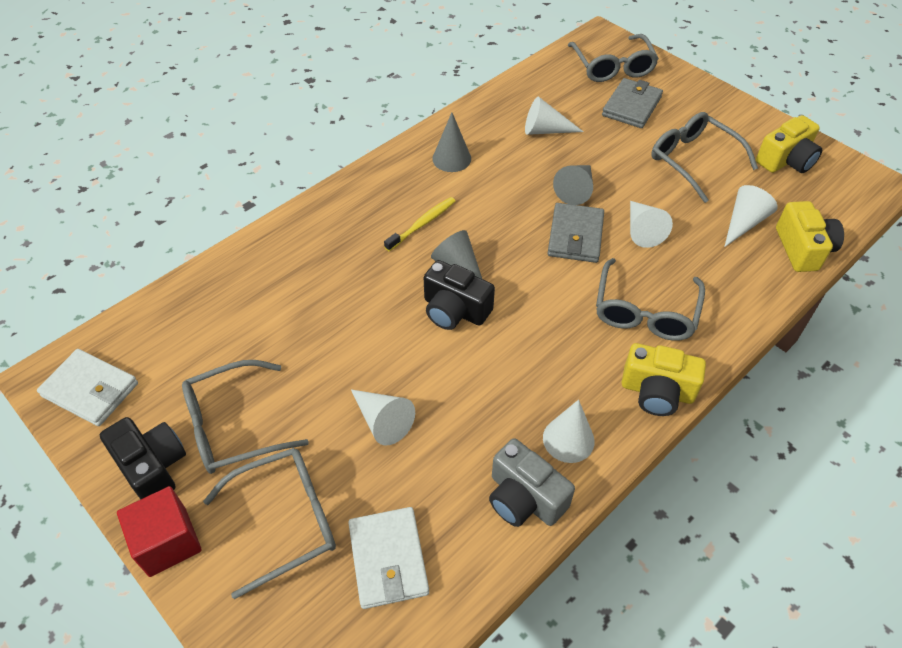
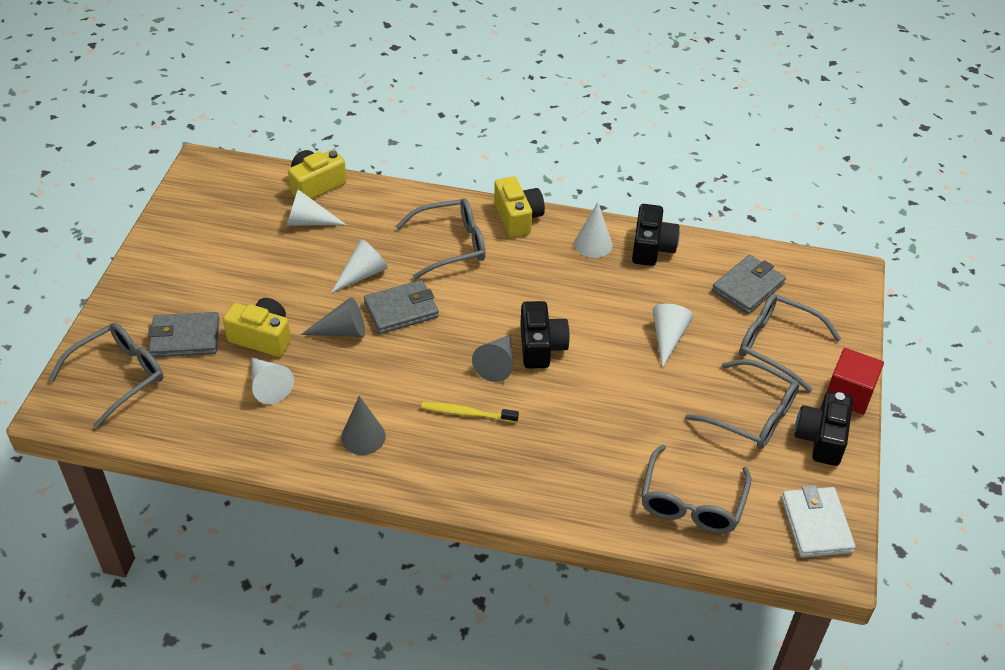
camera: 125 degrees left, 5 degrees down
(388, 559) = (748, 287): white wallet -> grey wallet
(524, 498) = (652, 247): grey camera -> black camera
(693, 160) = (245, 271): grey glasses -> grey glasses (692, 502)
(786, 160) = (205, 217): yellow camera -> yellow camera (262, 337)

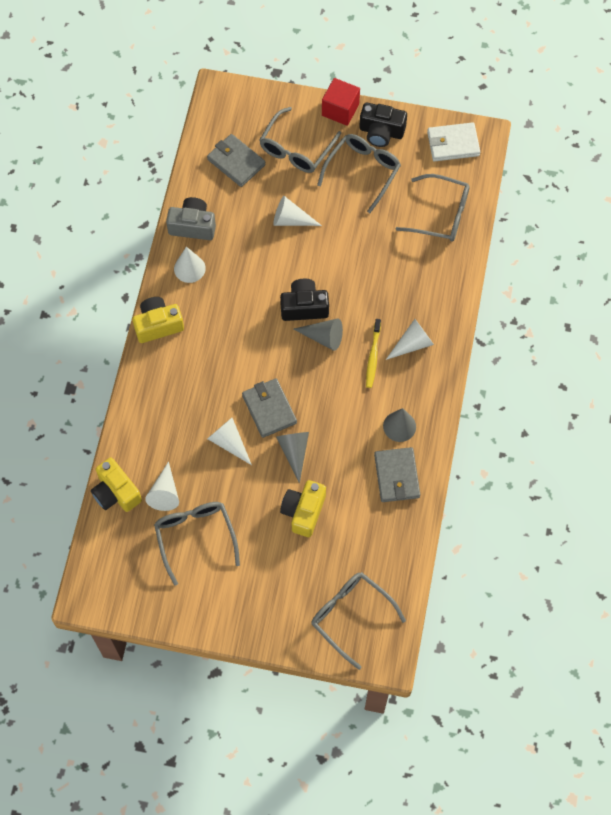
camera: 90 degrees left, 20 degrees up
(185, 338) = (307, 572): grey wallet -> grey wallet (397, 476)
(268, 386) = (354, 500): white cone -> white cone (412, 344)
(451, 245) = (192, 376): grey glasses -> grey glasses (195, 537)
(652, 247) = (193, 226): black camera -> grey camera

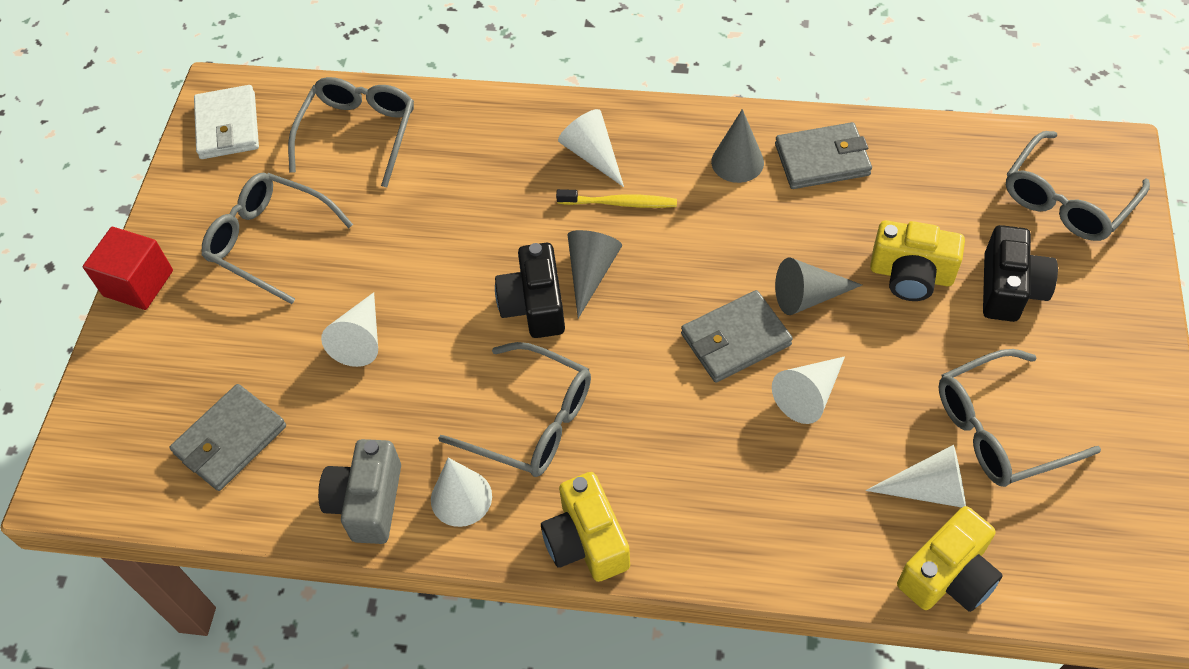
camera: 90 degrees left, 10 degrees down
(296, 149) = (212, 344): grey glasses -> grey glasses (532, 421)
(381, 132) = (192, 221): black camera -> black camera (1009, 288)

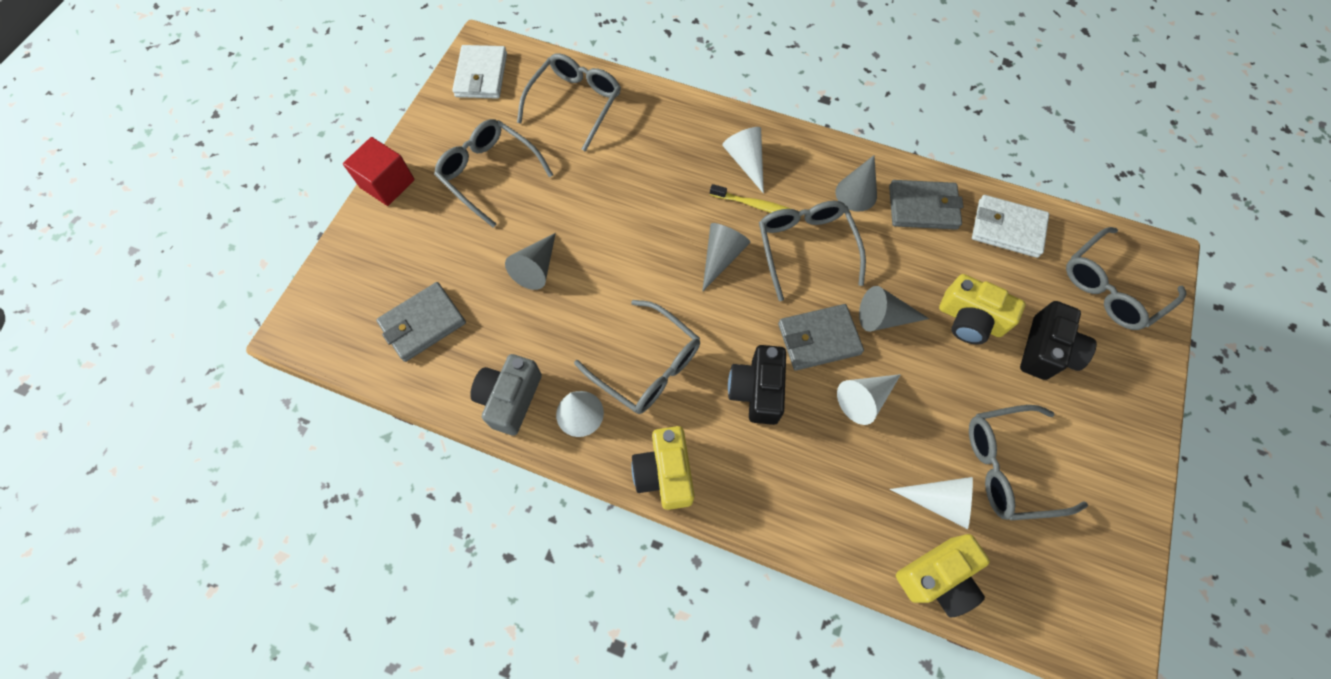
camera: 10 degrees right, 10 degrees up
(360, 339) = (536, 267): white cone -> grey cone
(534, 305) = (672, 272): black camera -> black camera (757, 390)
(692, 238) = (805, 247): none -> grey glasses
(928, 161) = (1007, 229): none -> white wallet

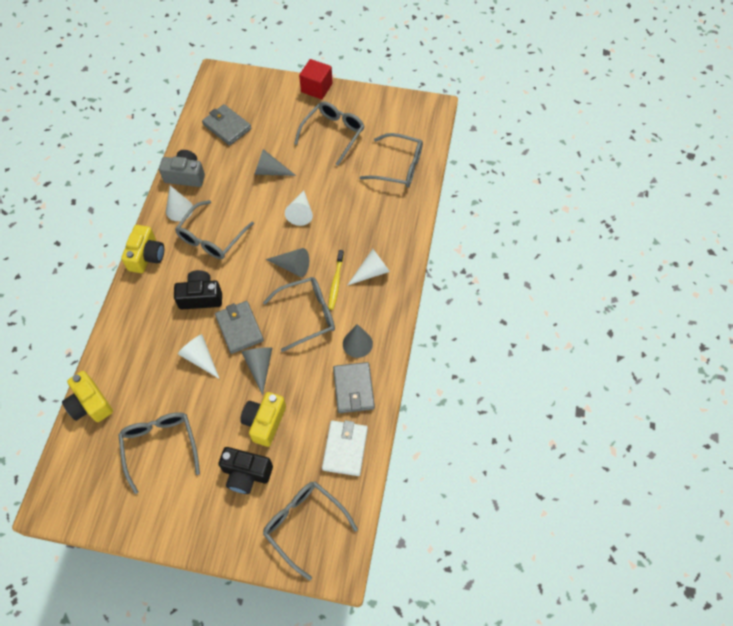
camera: 80 degrees right, 5 degrees down
(481, 75) = (409, 113): white wallet -> none
(664, 473) = (146, 256): yellow camera -> yellow camera turned 120 degrees clockwise
(939, 501) = (136, 404): white cone -> white cone (300, 212)

